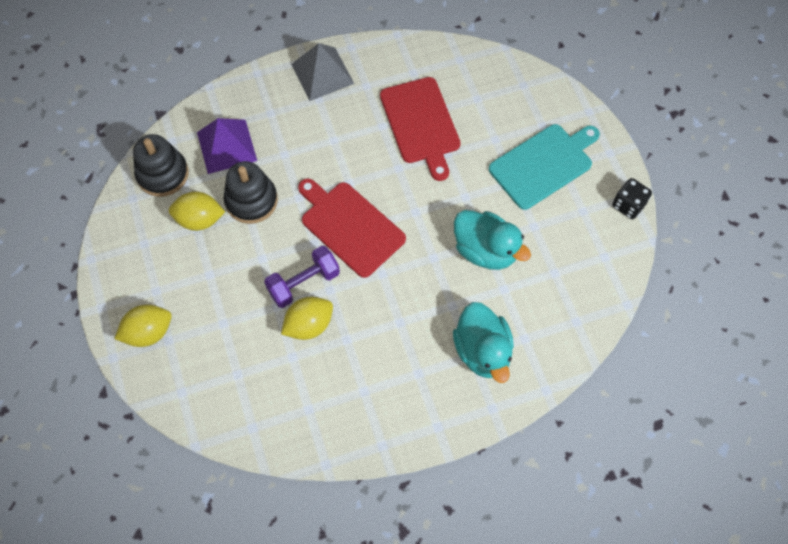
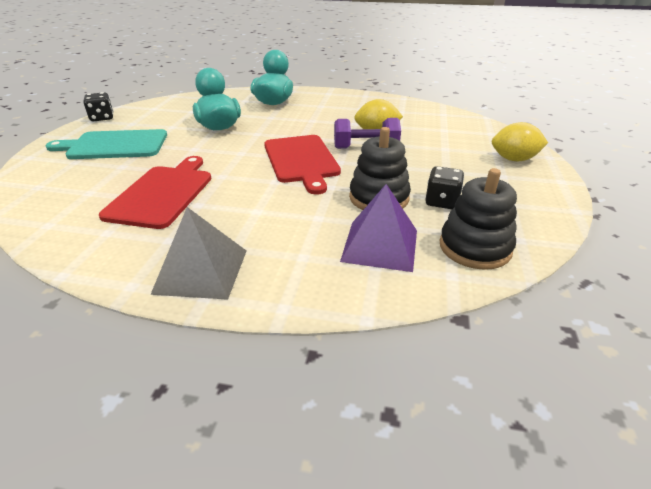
camera: 150 degrees left, 30 degrees down
(200, 219) = (441, 202): yellow lemon -> black dice

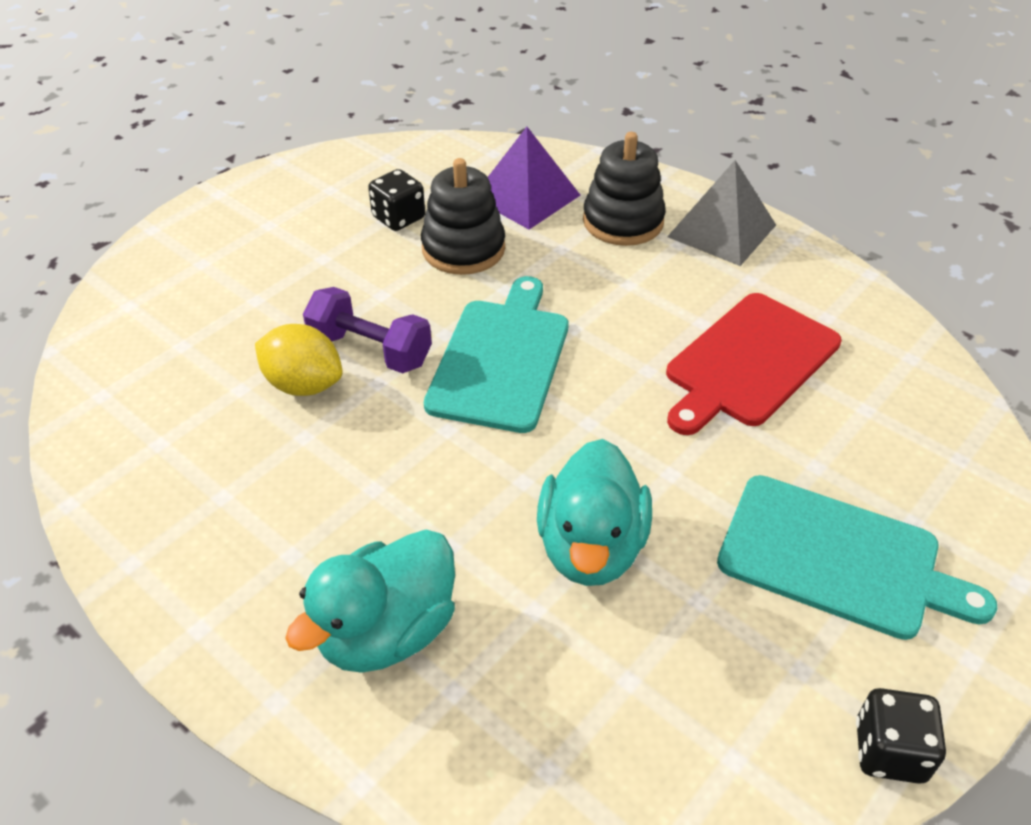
camera: 150 degrees left, 10 degrees up
(301, 160) = (501, 359): red cutting board -> turquoise cutting board
(475, 247) = (439, 165): black stacking toy -> black stacking toy (623, 221)
(514, 159) = (204, 243): yellow lemon -> none

